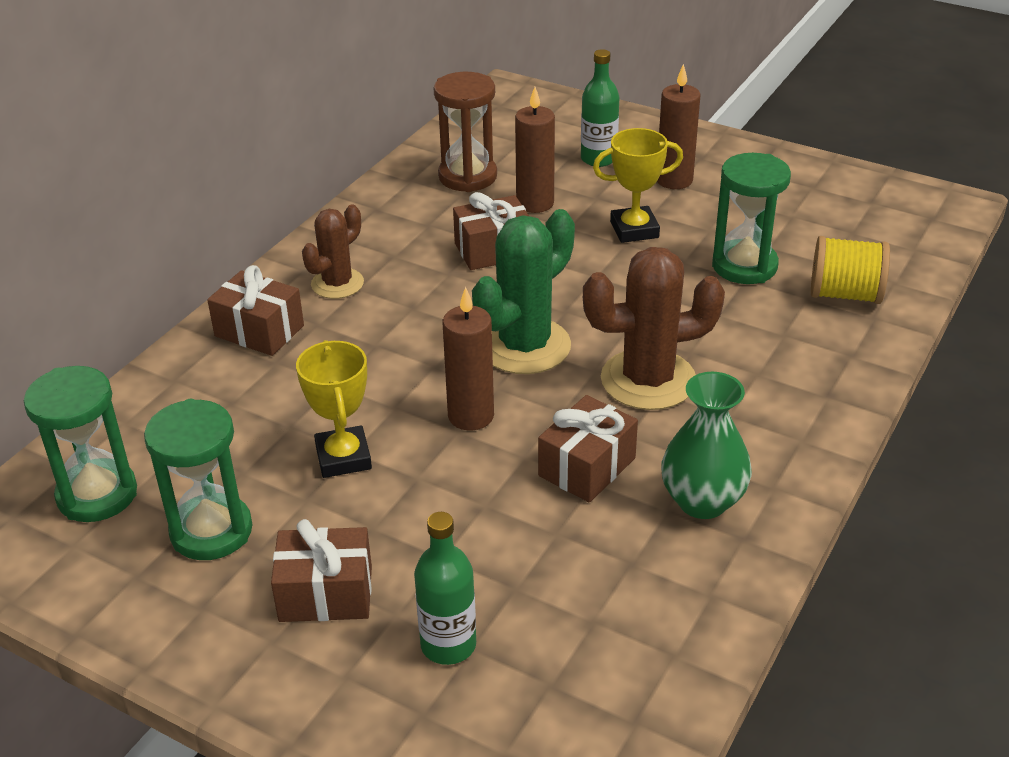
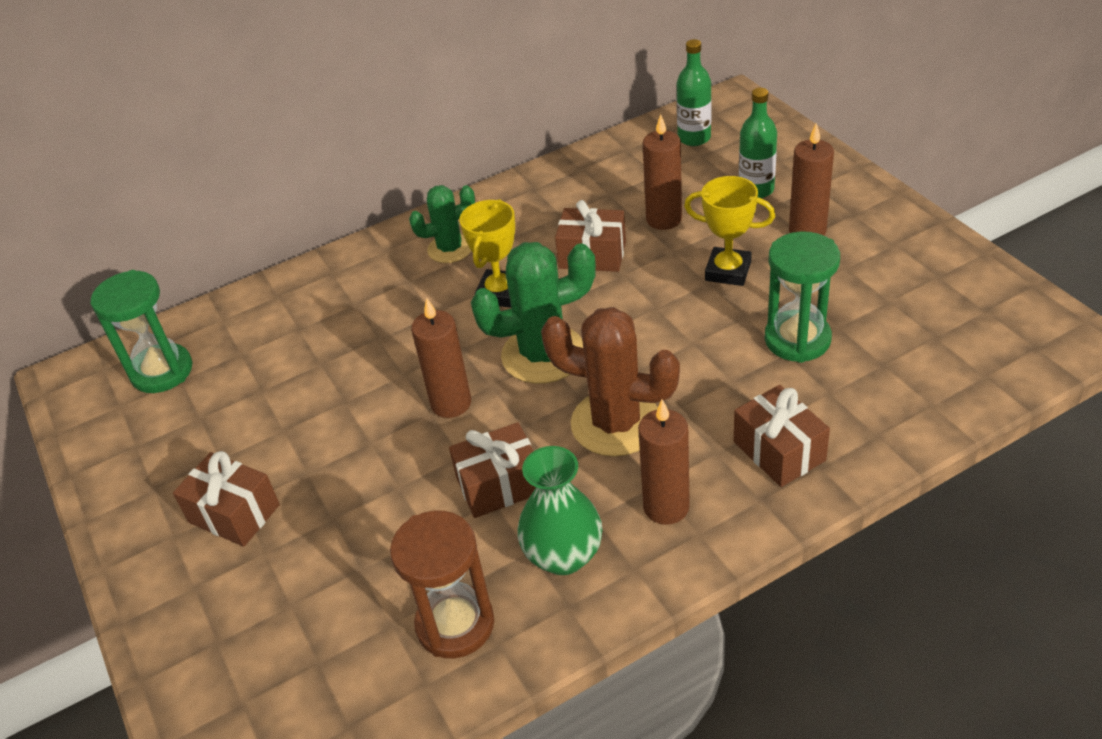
camera: 35 degrees right, 5 degrees up
(211, 531) = (205, 430): green hourglass -> none
(259, 331) = (364, 273): brown gift -> brown gift (779, 451)
(337, 284) = (450, 249): brown cactus -> green cactus
(343, 457) = (334, 404): yellow trophy -> yellow trophy (500, 293)
(448, 645) = (277, 594): green bottle -> green bottle (694, 138)
(467, 176) = (629, 177): brown hourglass -> brown hourglass (455, 624)
(755, 430) = (666, 507): none -> brown candle
(845, 294) = (869, 401): yellow spool -> none

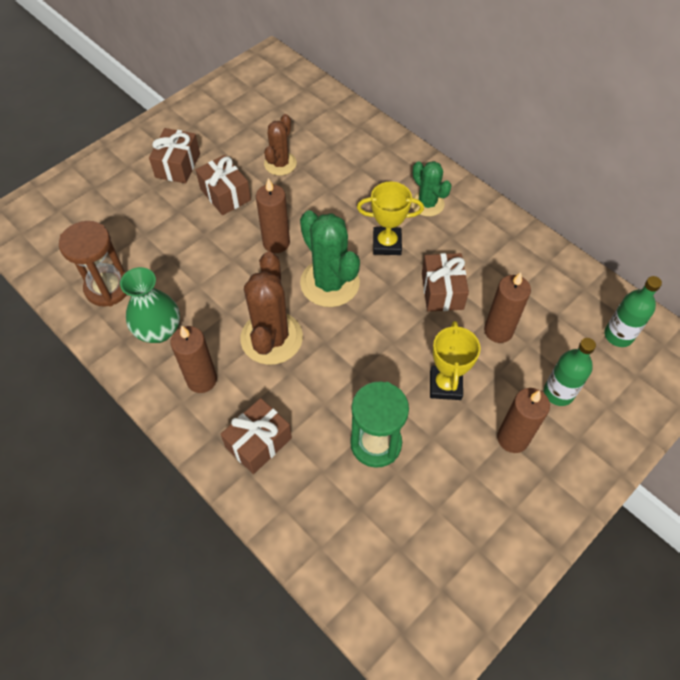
camera: 70 degrees right, 15 degrees up
(162, 371) = (281, 96): green hourglass -> none
(301, 385) = (280, 164): none -> brown cactus
(499, 485) = (211, 285): brown gift -> brown gift (225, 194)

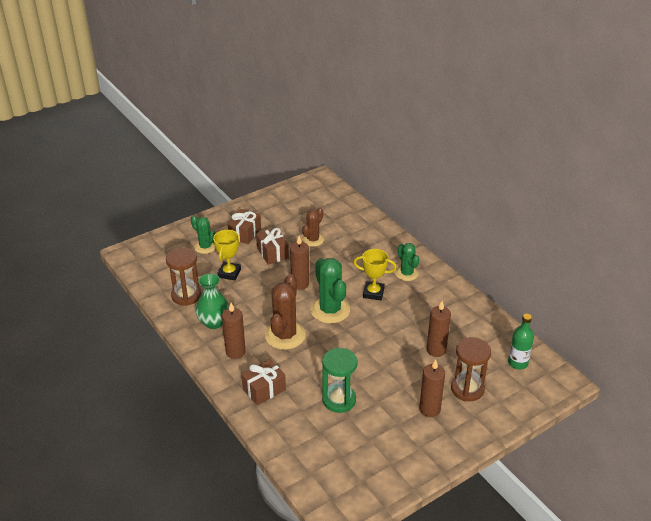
camera: 10 degrees right, 20 degrees down
(122, 197) = (205, 247): none -> green cactus
(442, 291) = (404, 323): brown gift -> none
(445, 385) = (392, 375): yellow trophy -> yellow trophy (229, 273)
(558, 393) = (467, 389): green bottle -> brown hourglass

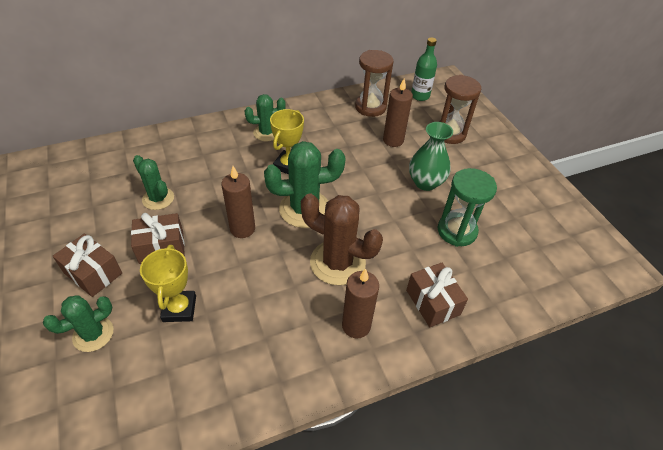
camera: 80 degrees left, 10 degrees up
(186, 295) = (206, 380): brown hourglass -> brown hourglass (370, 107)
(214, 322) = (285, 346): green vase -> green vase (425, 182)
(229, 273) = (179, 308): yellow trophy -> yellow trophy turned 60 degrees clockwise
(313, 240) = (158, 199): brown cactus -> green cactus
(429, 409) = (474, 164): brown candle -> none

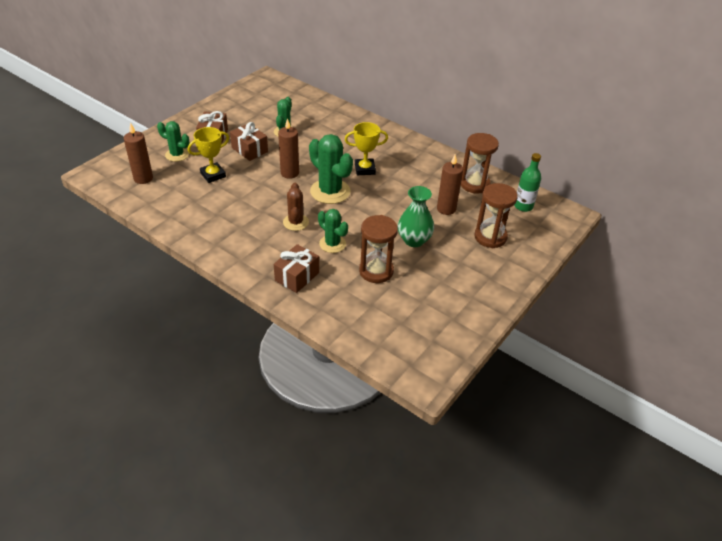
camera: 60 degrees right, 5 degrees down
(267, 133) = (388, 147): green cactus -> green cactus (332, 244)
(337, 262) = (296, 222): brown cactus -> brown cactus, size x0.61
(356, 325) = (251, 247): brown candle -> brown candle (143, 178)
(457, 231) = (376, 271): green hourglass -> brown hourglass

